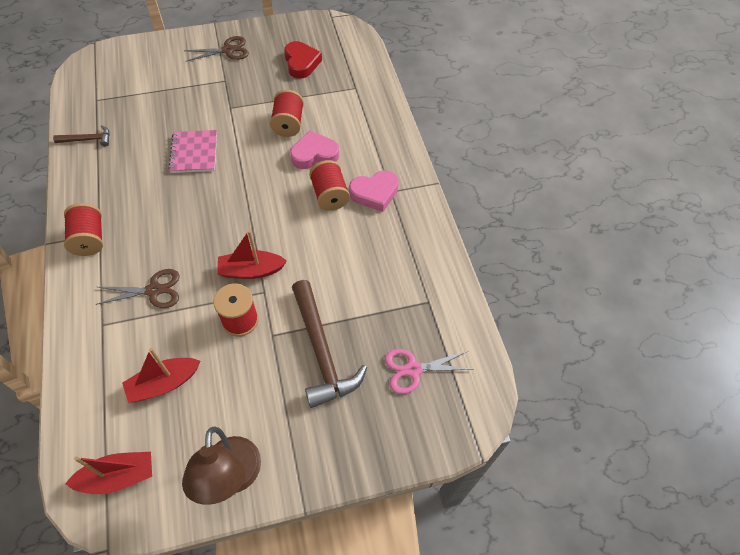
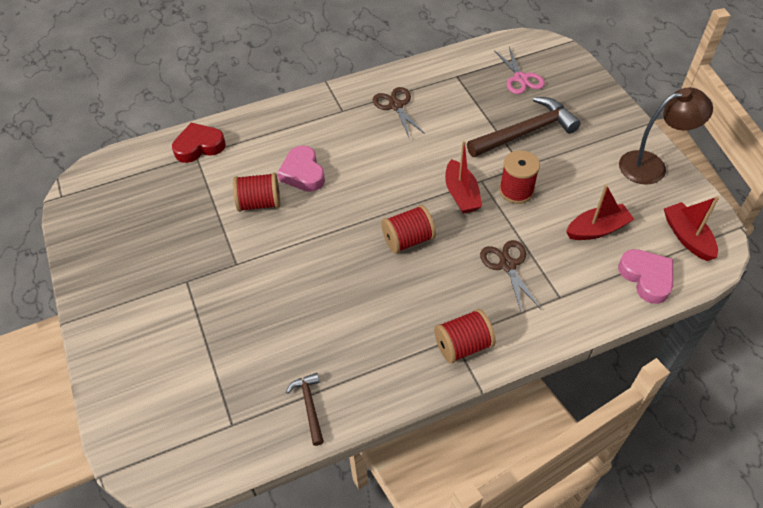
camera: 95 degrees left, 5 degrees down
(164, 383) = (597, 229): red boat -> red boat turned 75 degrees counterclockwise
(194, 153) = (316, 280): pink notebook -> none
(228, 50) = (126, 291): brown scissors -> brown scissors (396, 106)
(301, 63) = (153, 210): red heart -> red heart (199, 146)
(330, 195) = (356, 152): red spool -> red spool (408, 240)
(374, 193) = (347, 121): pink heart -> pink heart (646, 278)

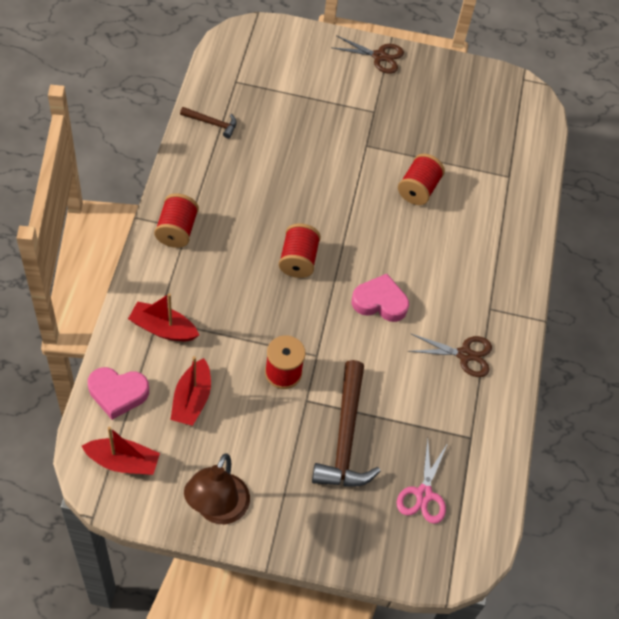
camera: 115 degrees right, 5 degrees up
(199, 146) = (519, 183): red heart -> none
(303, 173) = (430, 235): pink heart -> pink heart (380, 302)
(461, 194) = (314, 329): red boat -> red boat (163, 328)
(507, 265) = (216, 308): brown scissors -> brown scissors (379, 56)
(520, 78) = (423, 494): pink scissors -> pink scissors turned 90 degrees counterclockwise

